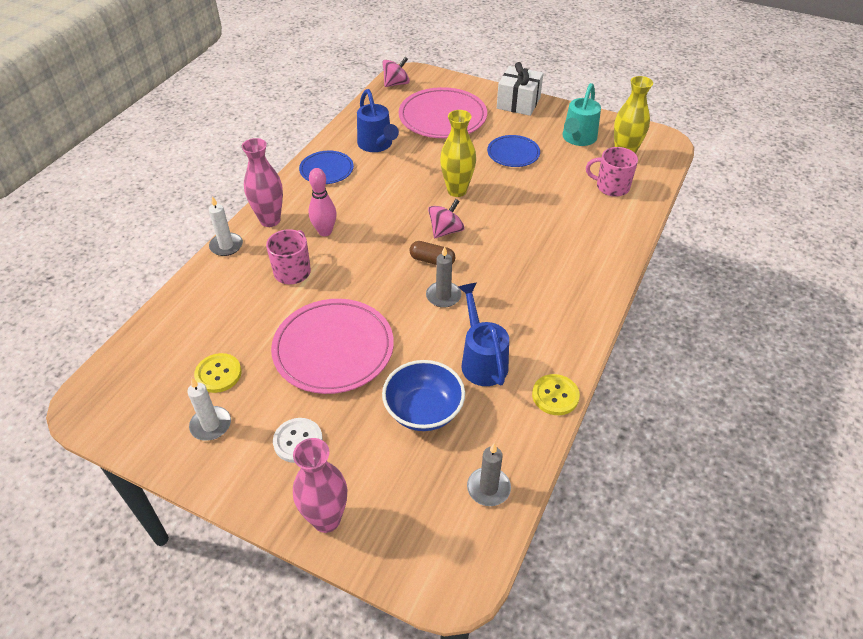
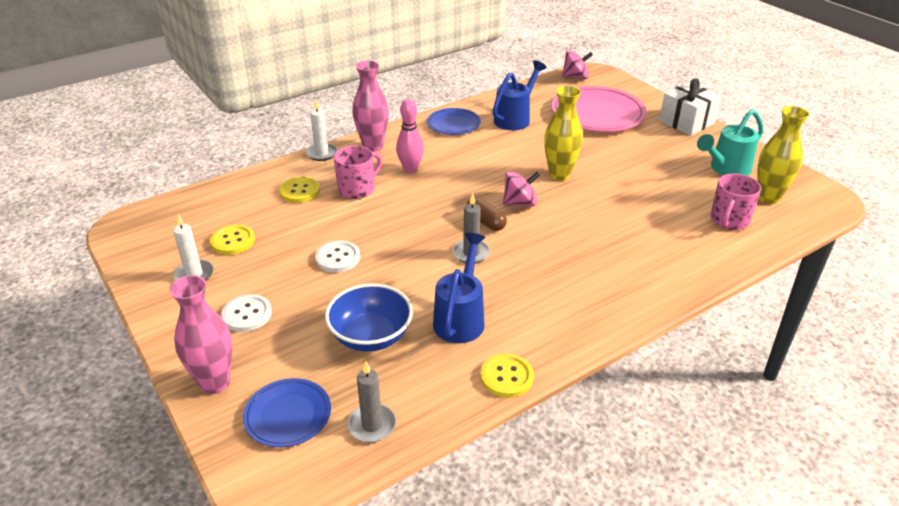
camera: 30 degrees right, 10 degrees down
(239, 295) = (299, 191): none -> yellow button
(333, 349) = (338, 258): pink plate -> white button
(377, 145) = (515, 118): blue watering can -> blue watering can turned 150 degrees counterclockwise
(513, 153) = (644, 161): blue plate -> blue plate (288, 415)
(611, 187) = (729, 220): pink mug -> pink mug turned 105 degrees counterclockwise

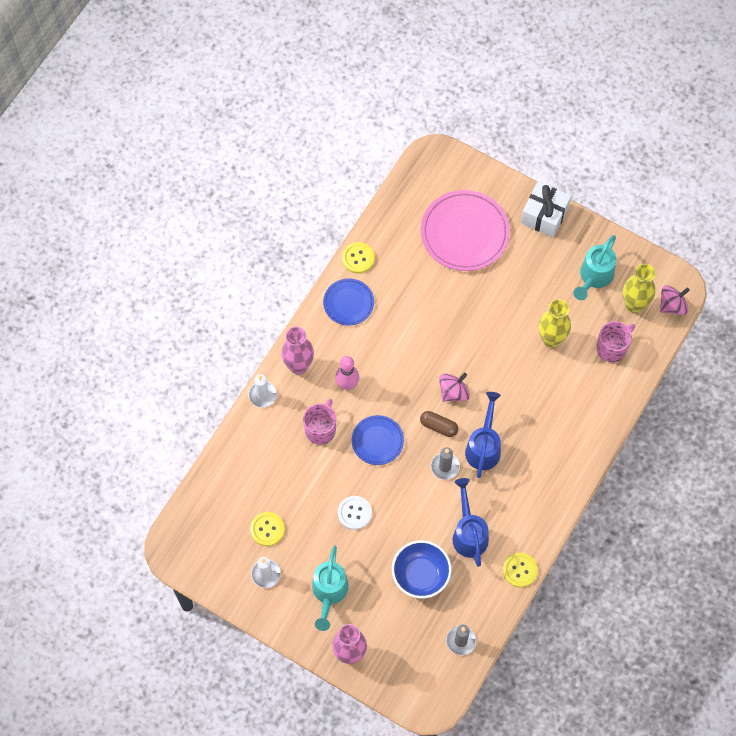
camera: 25 degrees left, 30 degrees up
(247, 314) = (329, 593): white button -> turquoise watering can
(288, 415) = (409, 656): blue plate -> blue plate (377, 441)
(299, 191) = (277, 451): yellow button -> yellow button (358, 258)
(515, 118) = (397, 271): blue watering can -> blue watering can (484, 447)
(559, 175) = (468, 341): yellow vase -> yellow vase (551, 339)
(575, 77) = (421, 173): pink spinning top -> pink spinning top (672, 305)
(729, 220) = (612, 348): pink mug -> pink mug turned 135 degrees counterclockwise

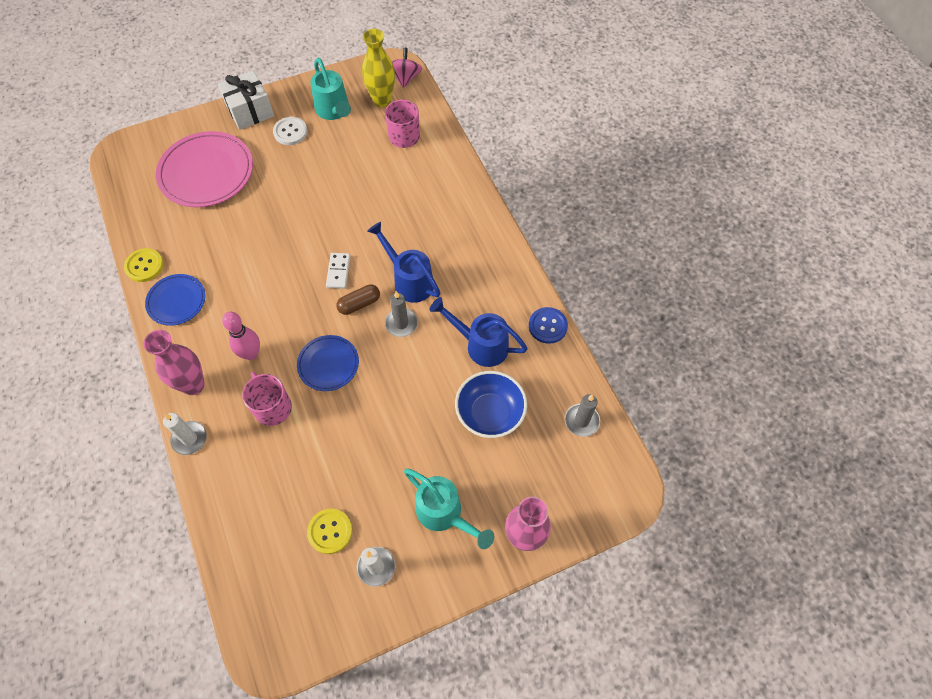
camera: 55 degrees left, 5 degrees down
(354, 513) = (381, 433): white button -> white button (290, 132)
(453, 392) = (338, 271): pink spinning top -> white domino
(520, 570) = (547, 326): yellow button -> blue button
(551, 339) = (358, 171): yellow vase -> none

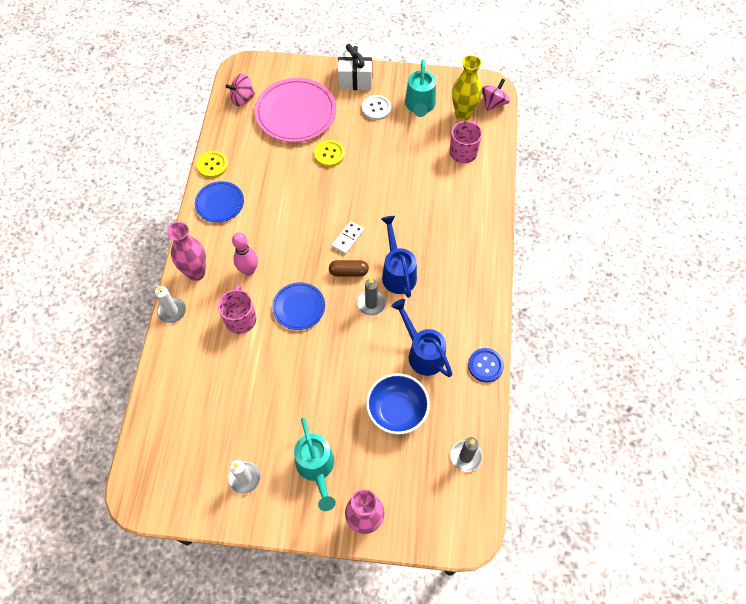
camera: 30 degrees right, 0 degrees up
(137, 183) = (242, 98): none -> pink spinning top
(330, 531) = (228, 433): yellow button -> yellow button (329, 154)

